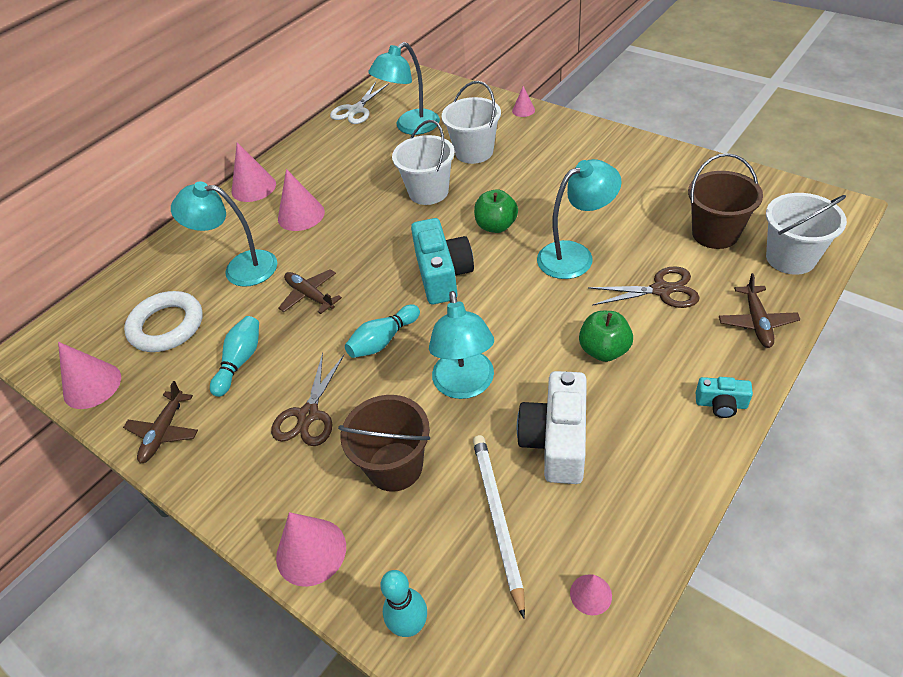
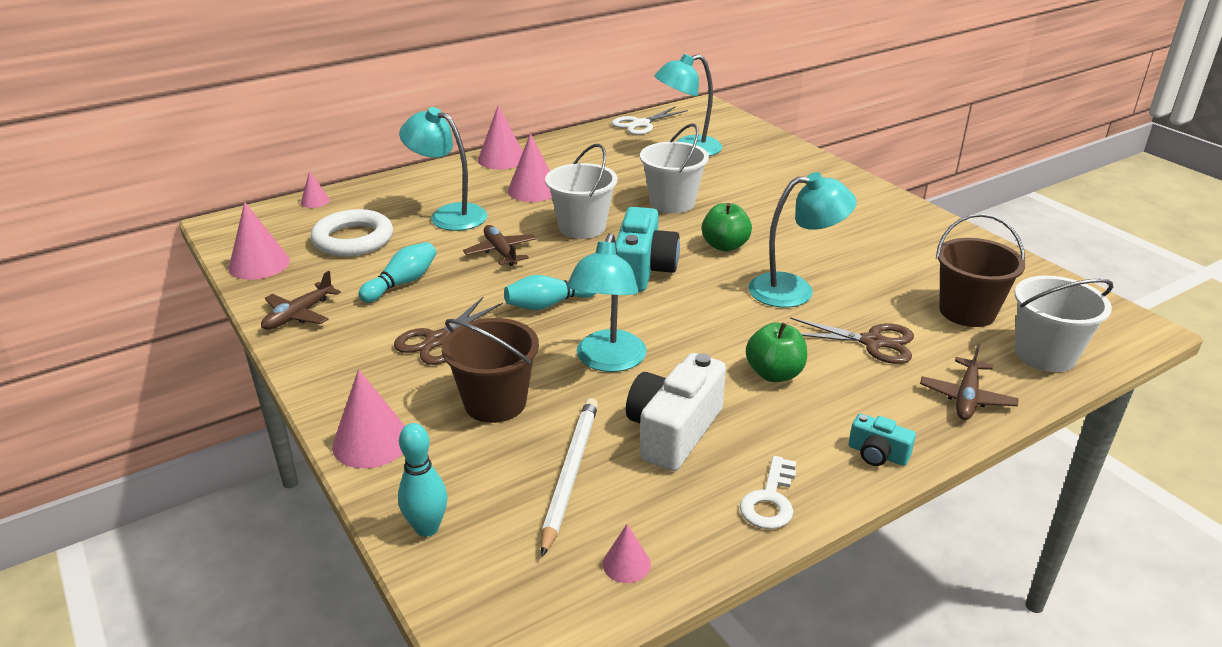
camera: 15 degrees right, 15 degrees down
(474, 152) = (741, 183): white bucket -> white bucket (582, 227)
(523, 110) = (816, 162): pink cone -> pink cone (315, 201)
(666, 482) = (770, 500): none -> white key

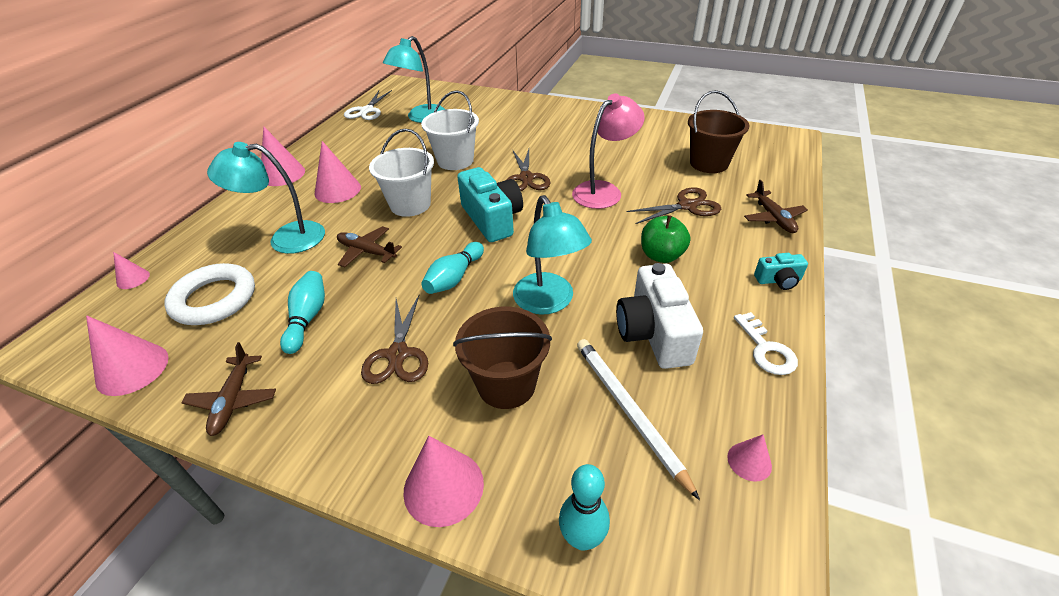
camera: 35 degrees left, 10 degrees up
(725, 246) = (526, 178): green apple -> brown scissors
(794, 290) = (604, 191): turquoise lamp -> pink lamp
(1045, 355) = (774, 172): white bucket -> none

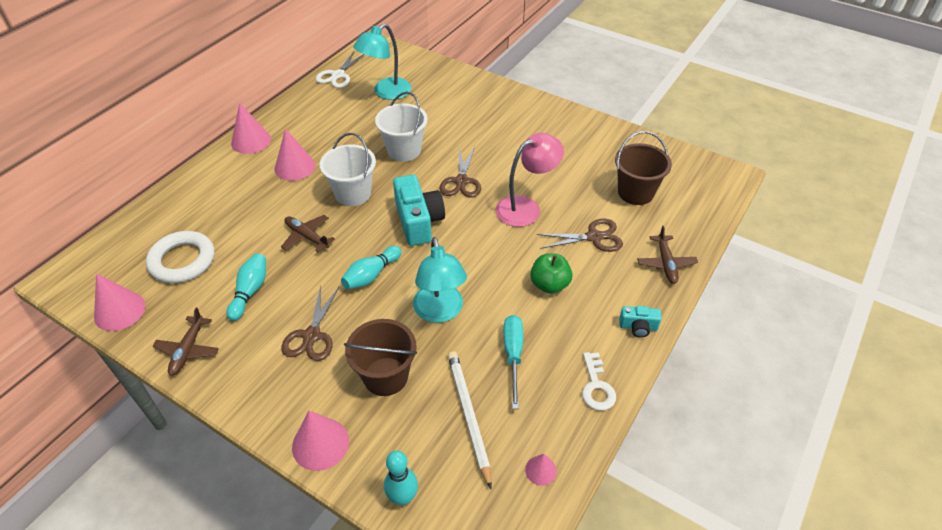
camera: 10 degrees right, 5 degrees up
(133, 279) = (123, 230): pink cone -> none
(286, 239) = (244, 212): turquoise lamp -> none
(653, 333) = (513, 355): white camera -> turquoise screwdriver

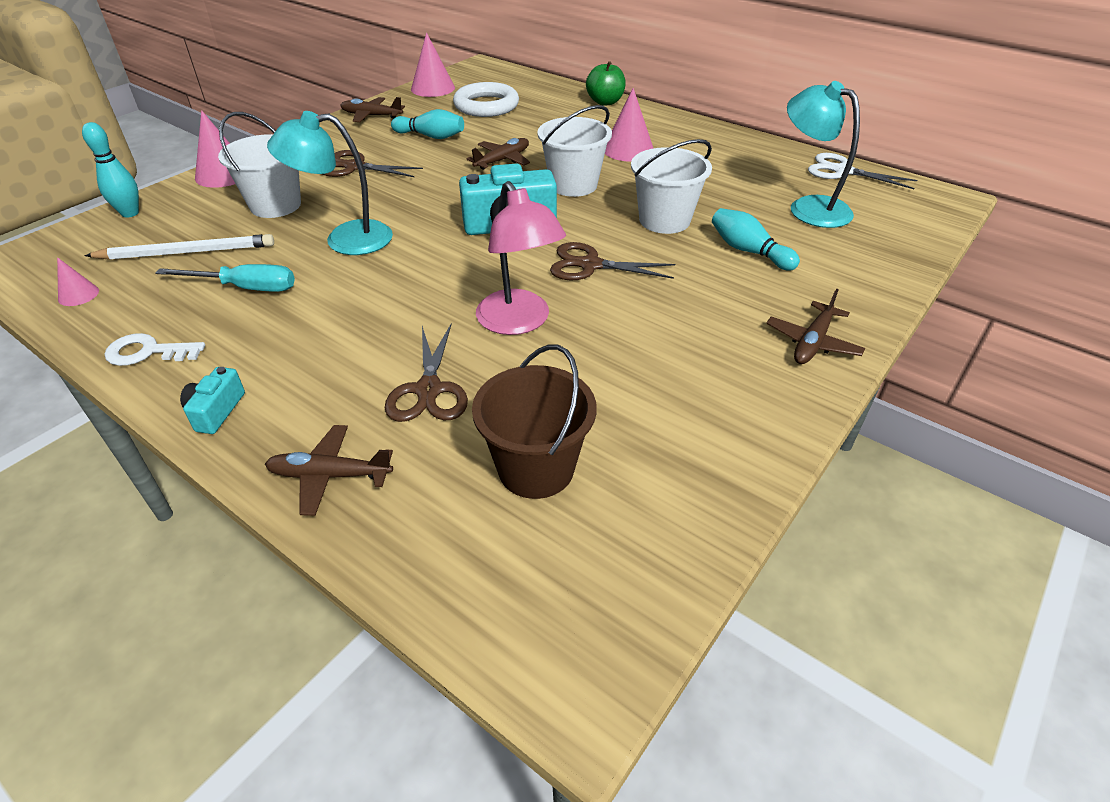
camera: 95 degrees right, 5 degrees down
(251, 141) = (678, 124): pink cone -> none
(371, 275) = (426, 197): turquoise bowling pin -> turquoise bowling pin (749, 251)
(385, 376) = (275, 205): brown bucket -> white bucket
(522, 105) = (812, 342): none -> brown plane
(549, 285) = (347, 329): green apple -> green apple (605, 102)

